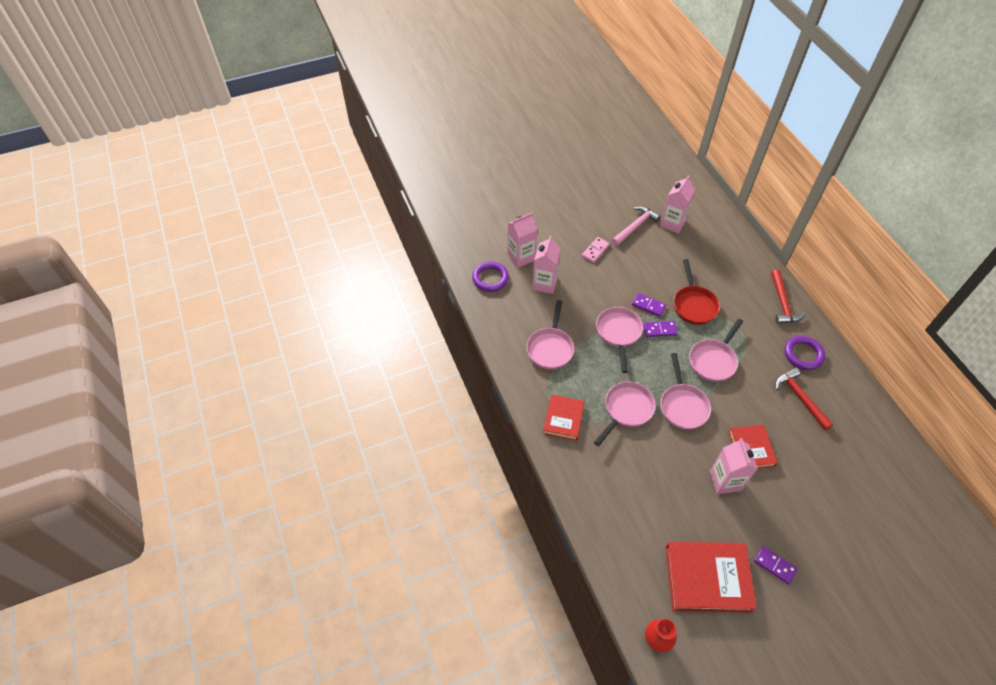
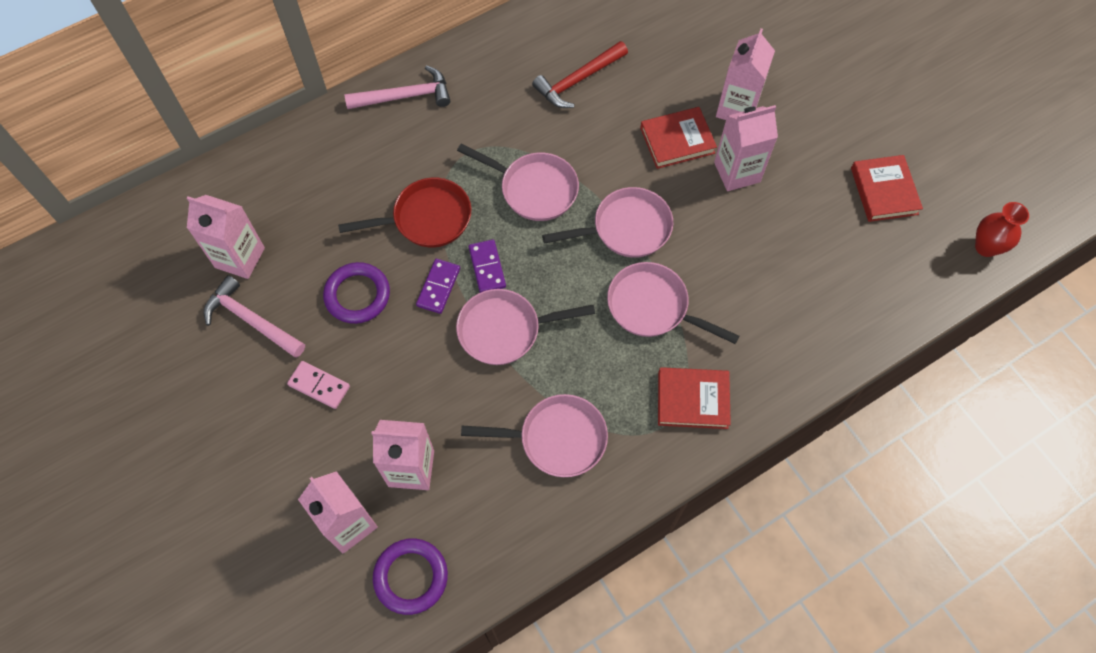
camera: 100 degrees left, 10 degrees up
(707, 578) = (884, 191): red book -> red book, size x0.60
(774, 565) = (840, 117): purple domino -> none
(780, 493) = (737, 108): none -> pink carton
(782, 303) = (405, 96): red hammer -> pink hammer
(803, 354) = (500, 73): purple ring -> purple ring (357, 295)

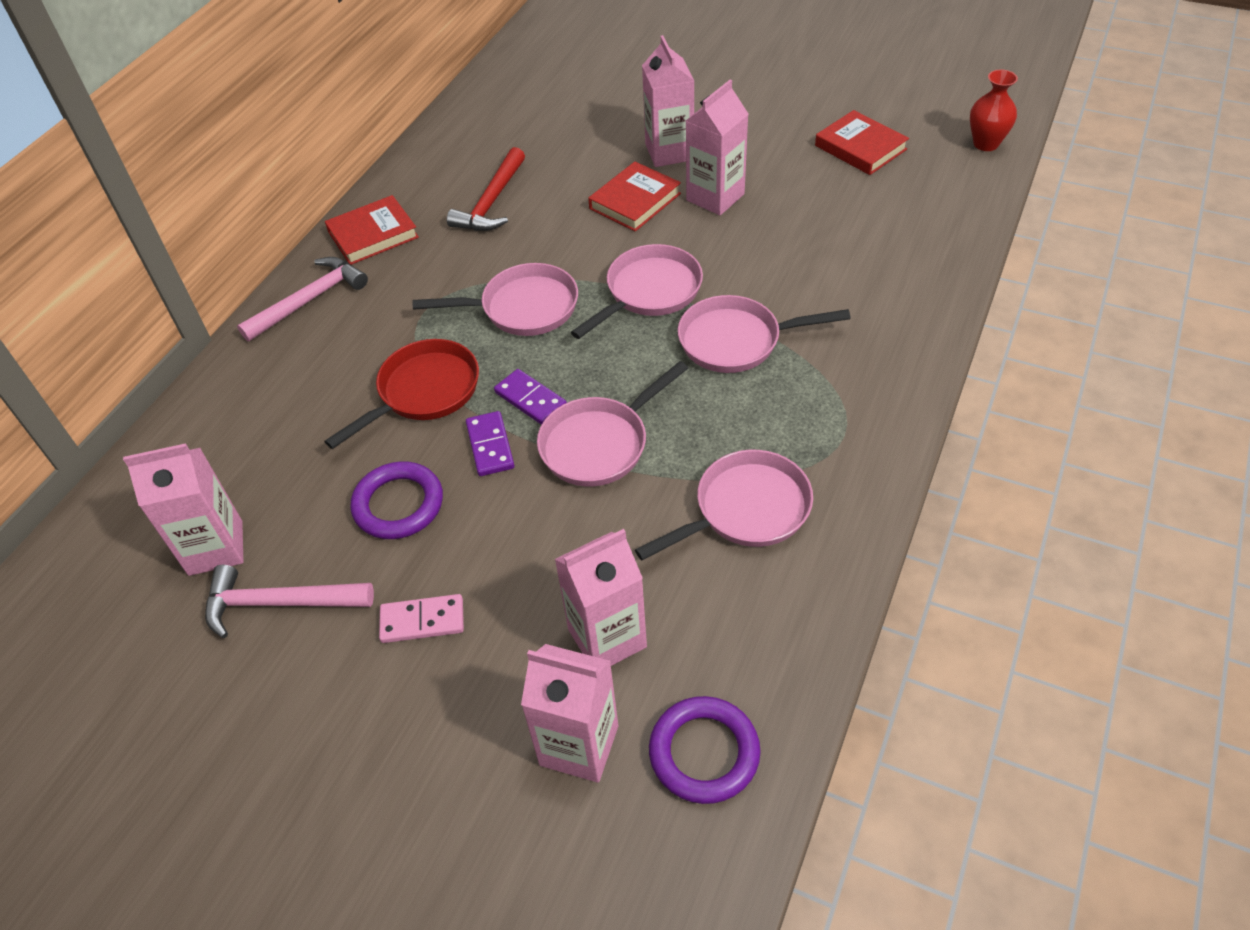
camera: 30 degrees left, 15 degrees down
(692, 400) = (850, 395): red book -> red book (373, 234)

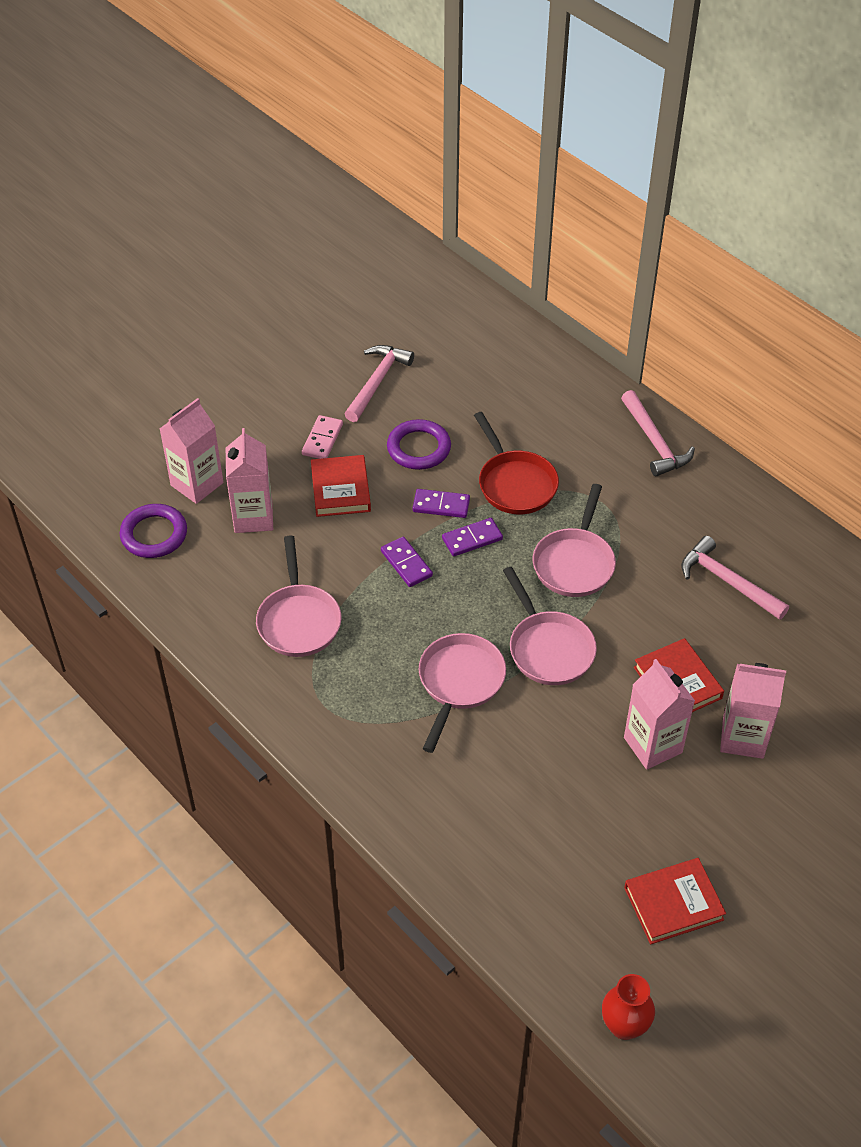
camera: 110 degrees right, 0 degrees up
(215, 548) = (438, 361): pink carton -> none
(373, 234) = (720, 494): red book -> red book (340, 489)
(491, 202) = (727, 581): red hammer -> pink hammer
(600, 443) = (406, 564): pink pan -> purple domino

